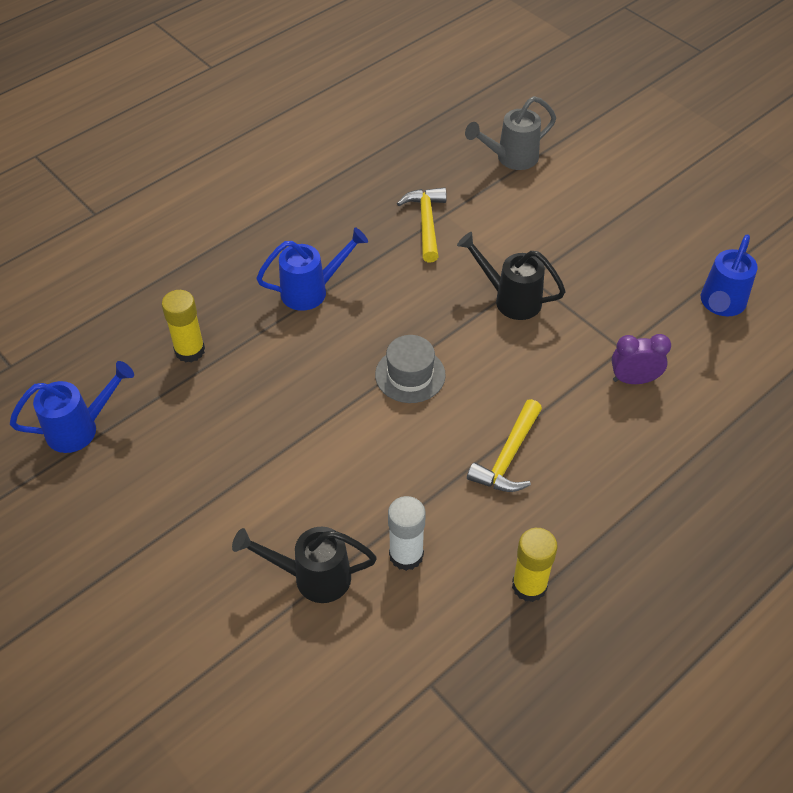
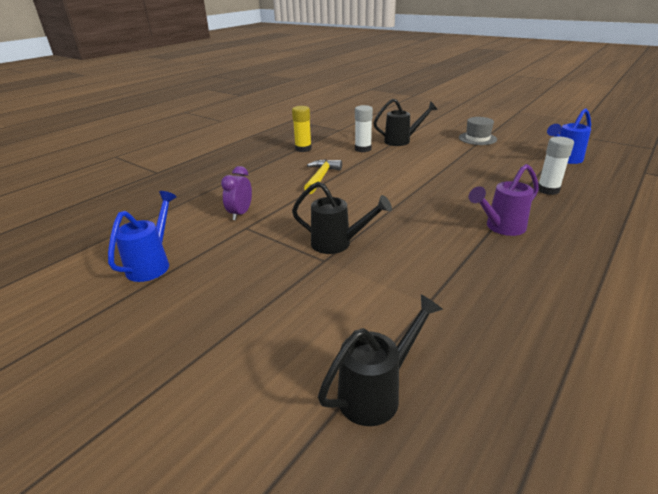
camera: 170 degrees right, 20 degrees down
(190, 350) = (548, 190): yellow glue stick -> white glue stick
(312, 291) = (500, 228): blue watering can -> purple watering can
(410, 375) = (395, 198): grey hat -> grey hat (477, 138)
(426, 223) = (442, 291): yellow hammer -> none
(510, 158) = (377, 392): grey watering can -> black watering can
(634, 379) = (240, 214): purple clock -> purple clock turned 120 degrees clockwise

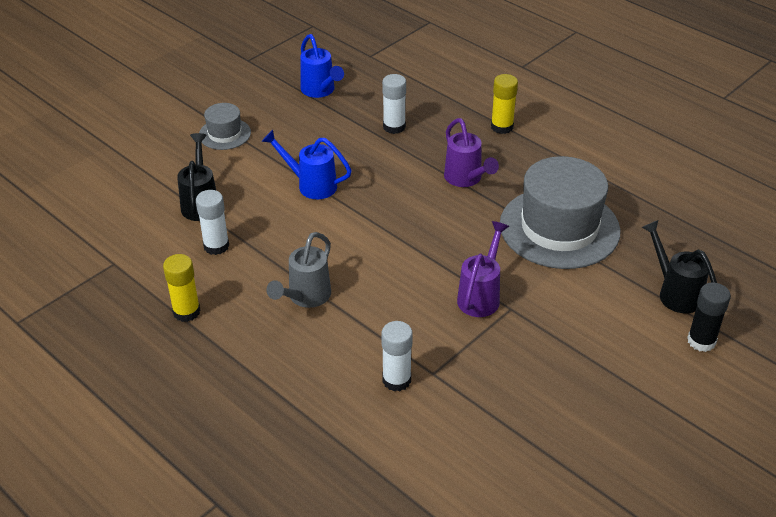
camera: 85 degrees left, 10 degrees up
(153, 264) = (505, 453): blue watering can -> blue watering can (311, 185)
(240, 214) = (396, 380): purple clock -> white glue stick
(283, 418) = (701, 341): none -> black glue stick
(321, 177) = (305, 298): yellow hammer -> grey watering can
(338, 244) = (481, 295): black watering can -> purple watering can
(459, 287) = (559, 228): none -> grey hat
(612, 243) = (502, 127): none -> yellow glue stick

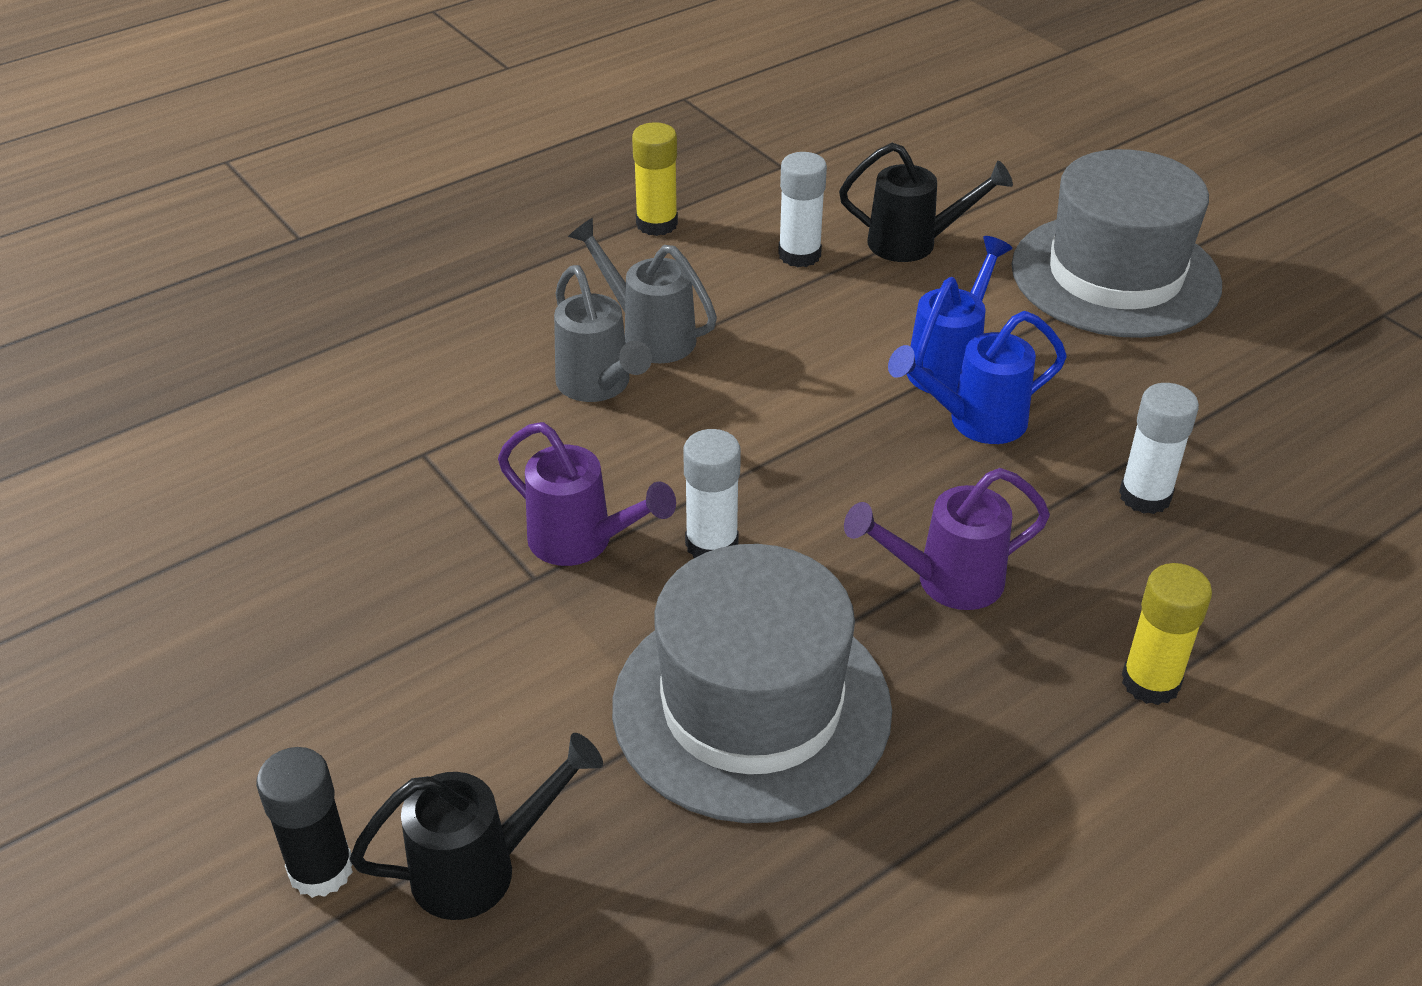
camera: 100 degrees right, 0 degrees up
(224, 134) = (1115, 275): grey hat -> grey hat, size x2.08
(320, 91) = (1276, 402): blue watering can -> blue watering can (975, 422)
(357, 310) = (599, 387): none -> grey watering can
(396, 380) = (427, 411): white glue stick -> white glue stick (711, 544)

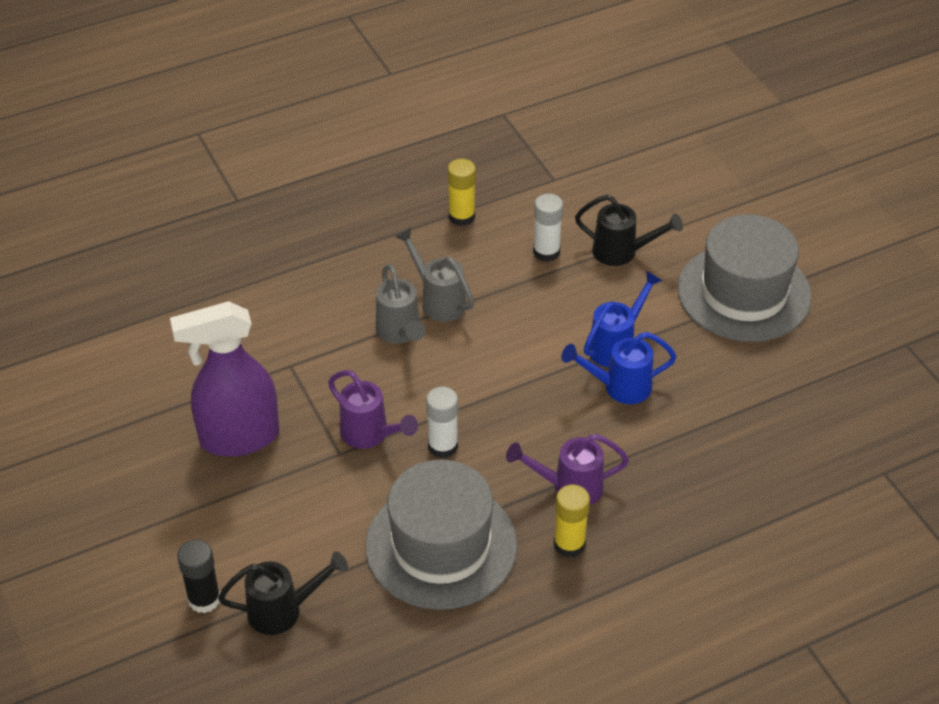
camera: 10 degrees right, 5 degrees up
(350, 576) = (239, 438): none -> purple spray bottle
(1145, 496) = (703, 450): white glue stick -> none
(1150, 682) = (663, 563): yellow glue stick -> yellow glue stick (569, 544)

